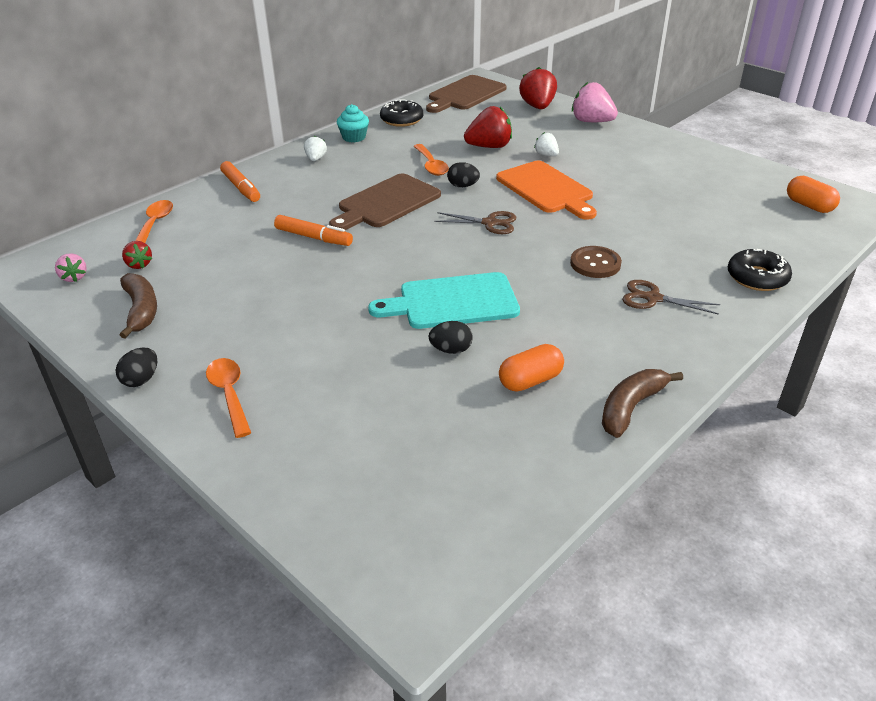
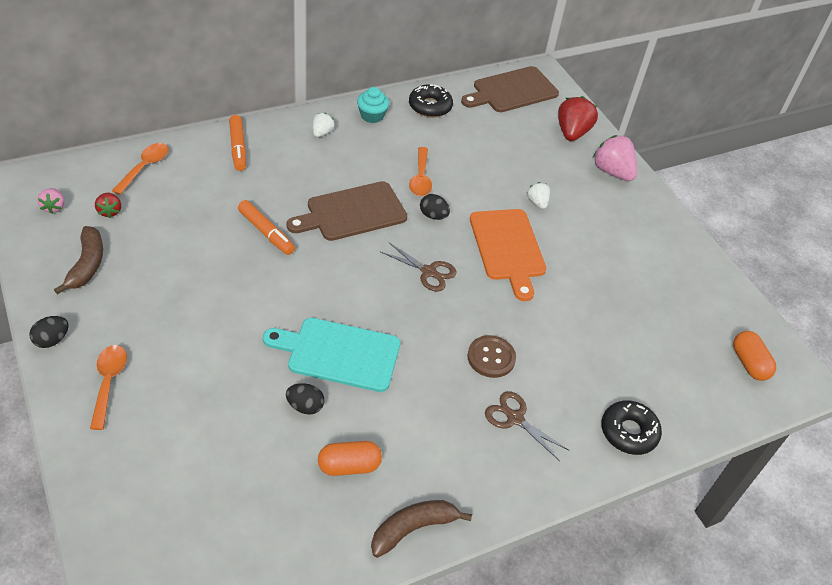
camera: 15 degrees right, 10 degrees up
(489, 147) = (490, 172): red strawberry -> none

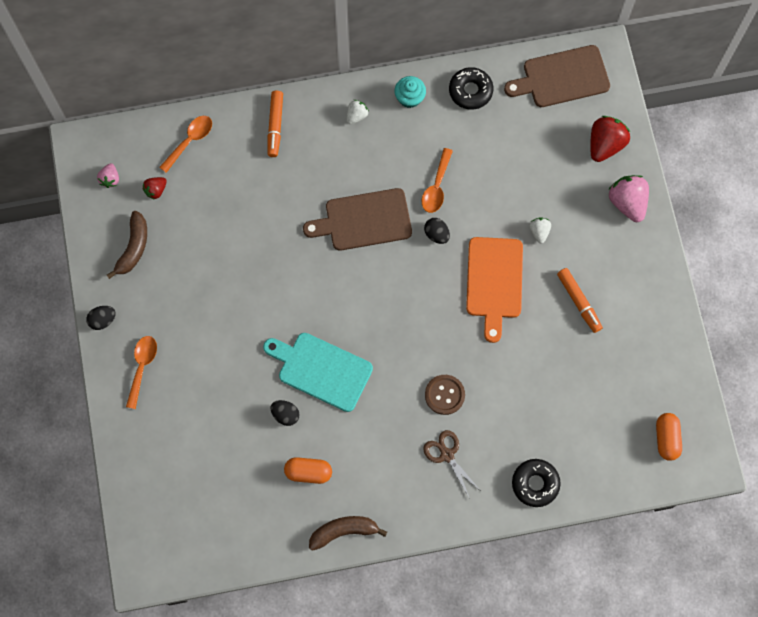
camera: 20 degrees right, 25 degrees up
(110, 211) = (156, 190): red strawberry -> red strawberry turned 45 degrees clockwise
(266, 232) = (284, 233): orange marker -> orange marker (578, 301)
(429, 272) = (416, 298): brown scissors -> none

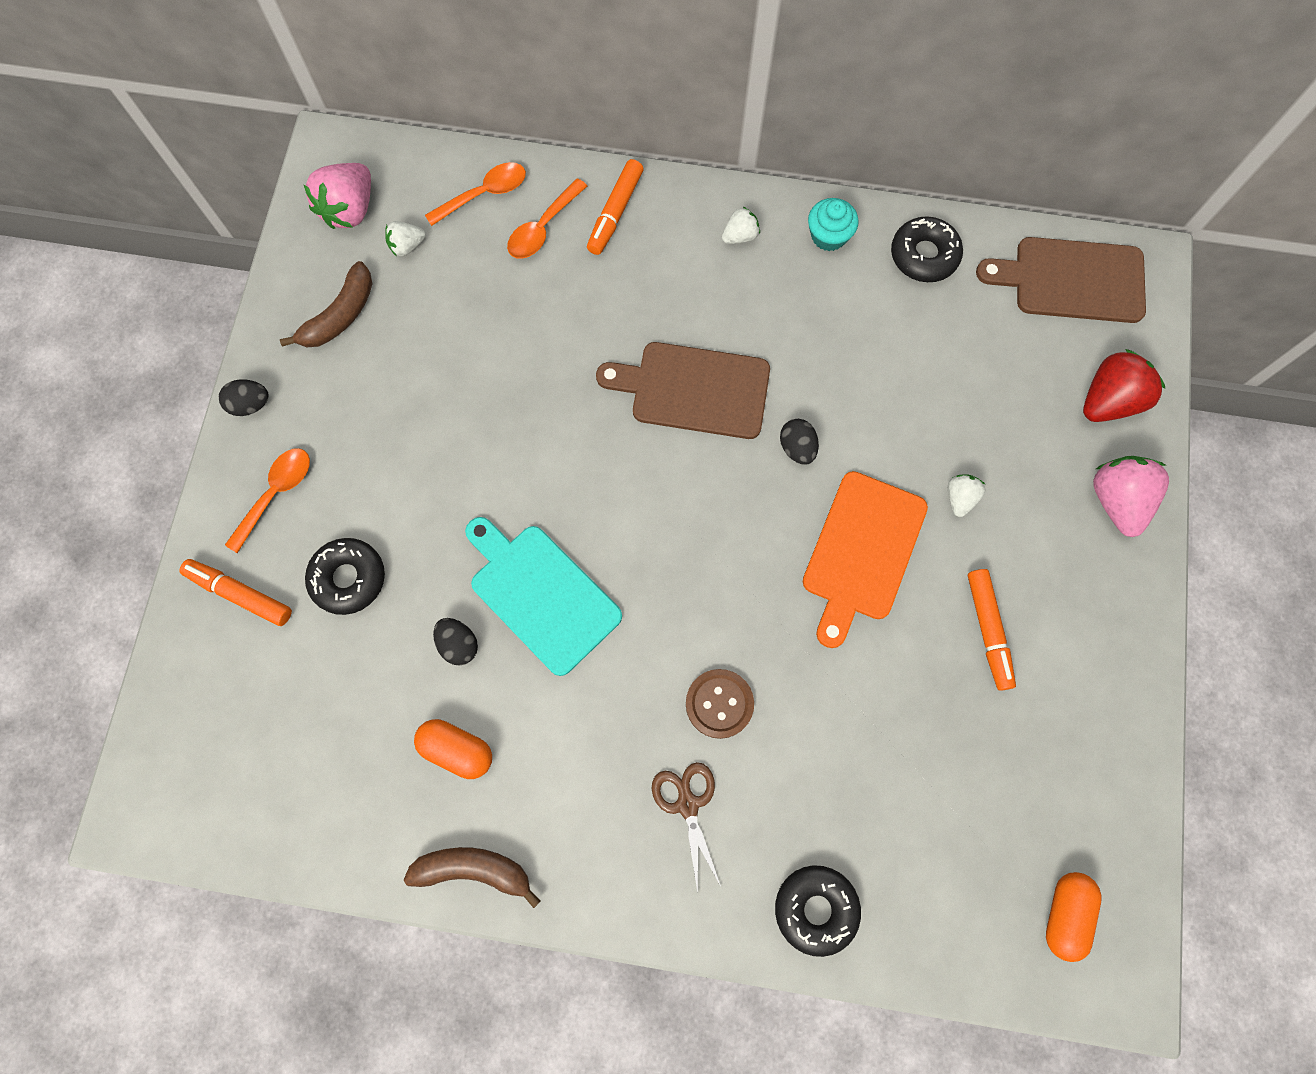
camera: 20 degrees right, 0 degrees up
(110, 179) = (350, 209): pink strawberry -> pink strawberry, size x1.84
(147, 432) = (240, 594): none -> orange marker
(156, 190) = (407, 246): red strawberry -> white strawberry
(206, 400) = (348, 578): none -> black donut
(436, 187) = (823, 377): orange spoon -> orange spoon (543, 228)

